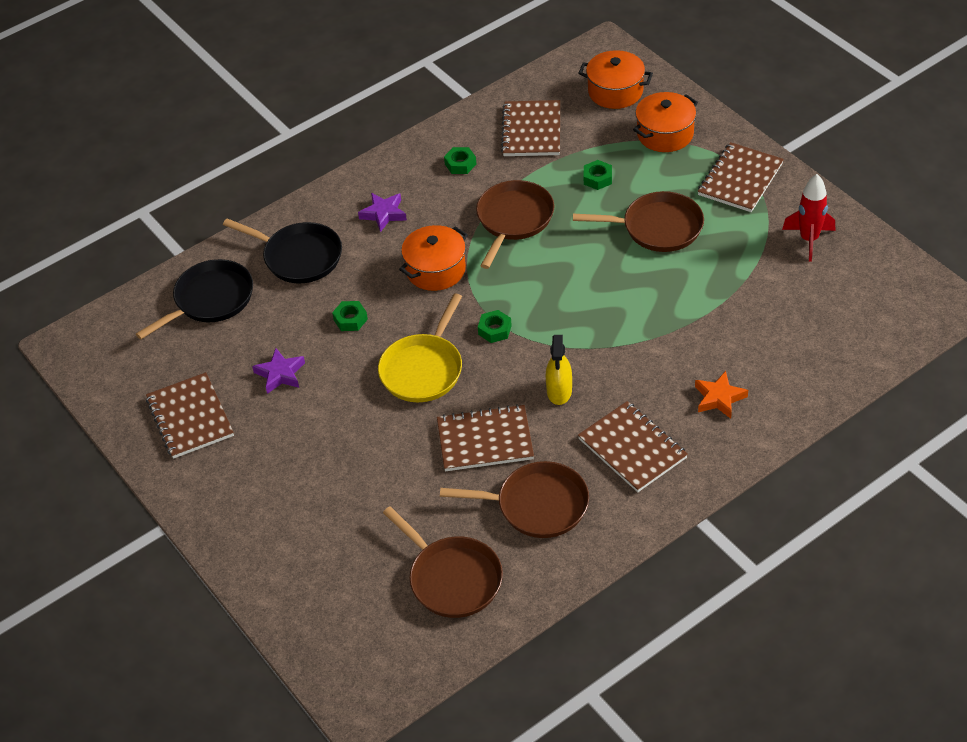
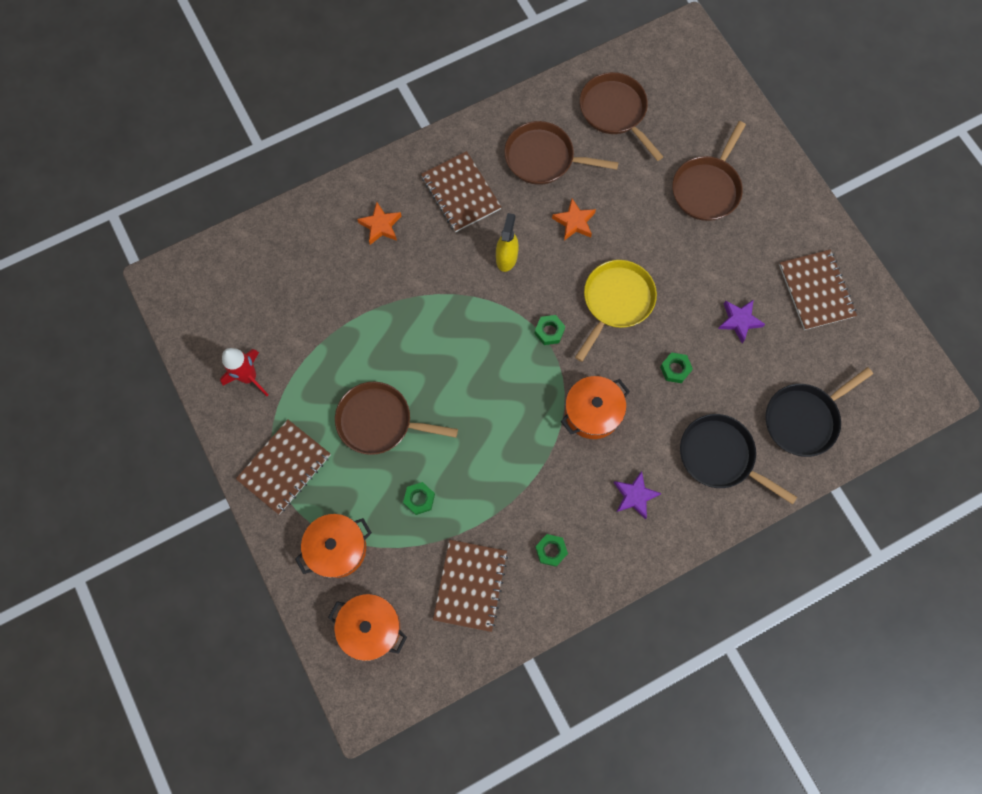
camera: 175 degrees left, 25 degrees up
(485, 440) = (574, 222): brown notebook -> orange star
(513, 220) = (510, 460): brown pan -> brown pan (707, 188)

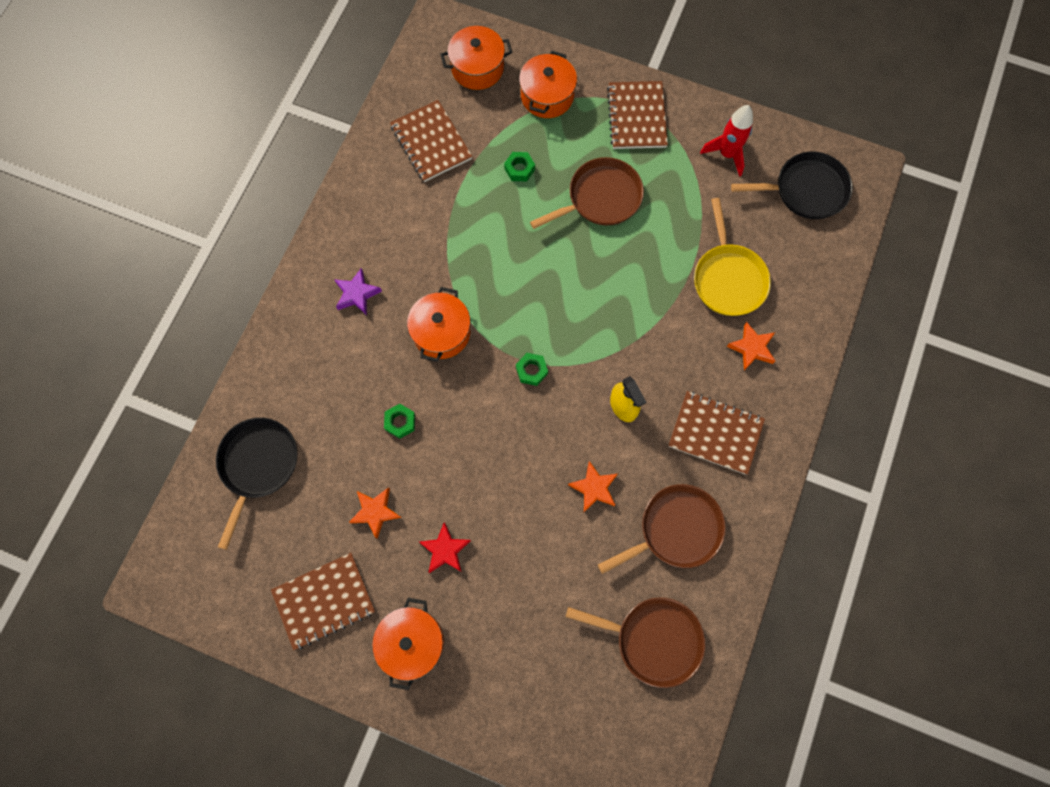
camera: 140 degrees right, 0 degrees up
(551, 550) = (391, 207): green nut -> none
(616, 301) = (497, 442): yellow pan -> yellow pan (728, 278)
(707, 188) = (501, 627): brown pan -> none
(708, 260) = (445, 550): none -> red star
(720, 456) = (309, 377): black pan -> black pan (805, 190)
(739, 321) = (375, 512): purple star -> orange star
(773, 222) = (412, 642): none -> orange pot
(816, 291) = (324, 600): brown notebook -> brown notebook turned 60 degrees counterclockwise

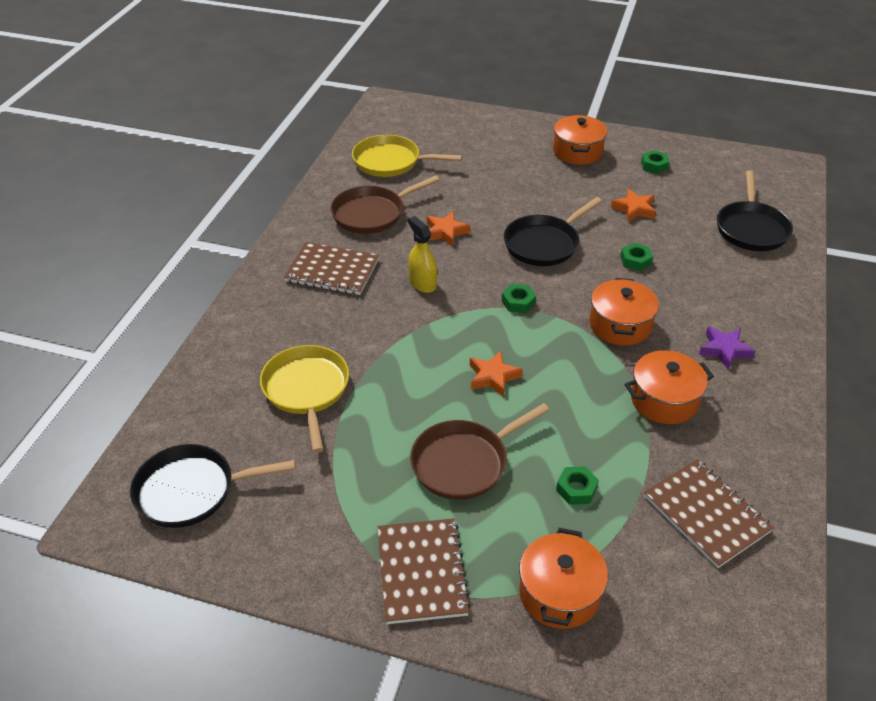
camera: 175 degrees right, 30 degrees down
(324, 600) = (654, 165): brown notebook -> green nut
(445, 550) = (567, 193): red star -> none
(477, 68) = (678, 630): orange pot -> orange pot (664, 400)
(489, 458) = (544, 244): none -> black pan
(653, 639) = (391, 162): brown pan -> yellow pan
(727, 154) = (293, 528): red rocket -> none
(751, 348) = (288, 333): orange star -> orange star (493, 377)

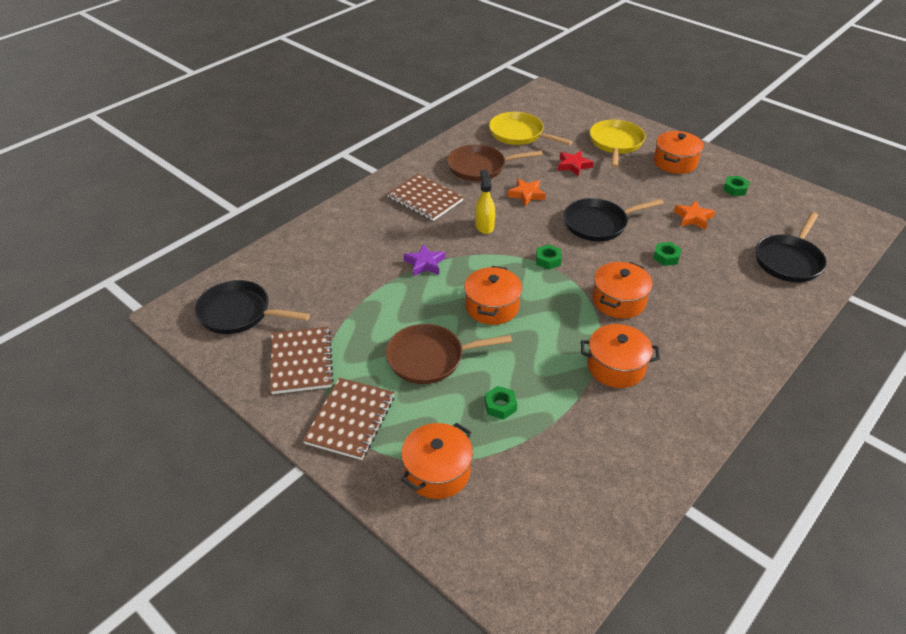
camera: 25 degrees right, 0 degrees up
(306, 390) = (354, 274): yellow pan -> yellow pan (615, 143)
(475, 183) = (573, 165): none -> red star
(493, 377) = (492, 307): orange star -> orange pot
(706, 514) = (590, 461): brown notebook -> brown notebook (301, 361)
(724, 350) = (695, 346): purple star -> purple star (425, 263)

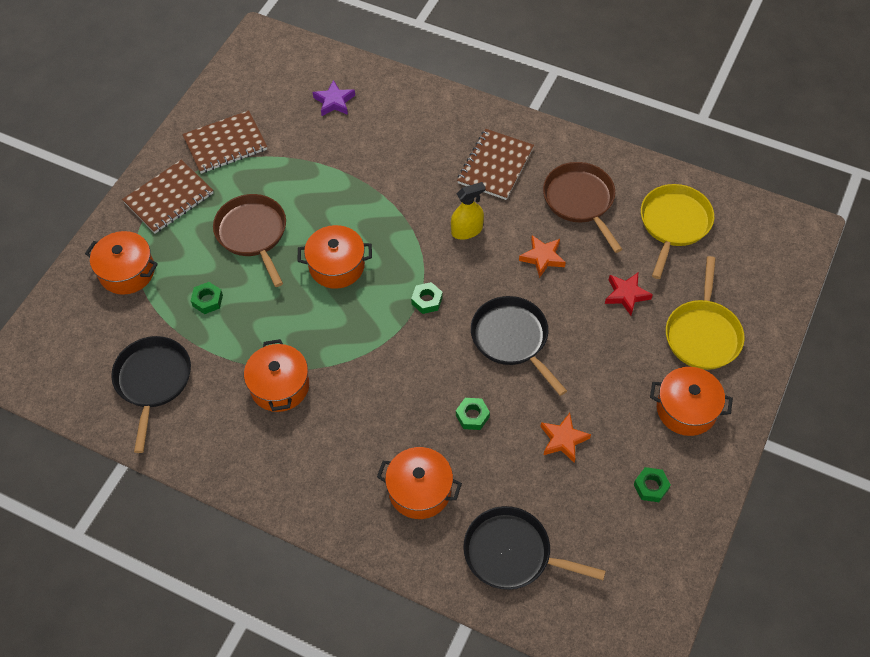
camera: 75 degrees right, 15 degrees up
(239, 313) = (272, 80): black pan -> black pan (153, 381)
(350, 419) = (169, 198): brown notebook -> brown notebook turned 45 degrees counterclockwise
(425, 263) = (385, 195): purple star -> purple star (334, 102)
(615, 143) = (702, 334): yellow pan -> yellow pan turned 105 degrees clockwise
(618, 301) = (379, 376): orange pot -> orange pot (419, 490)

